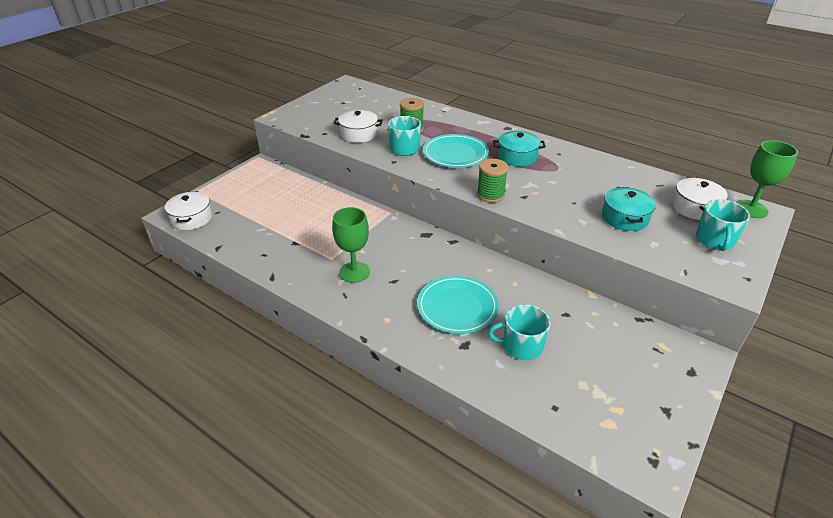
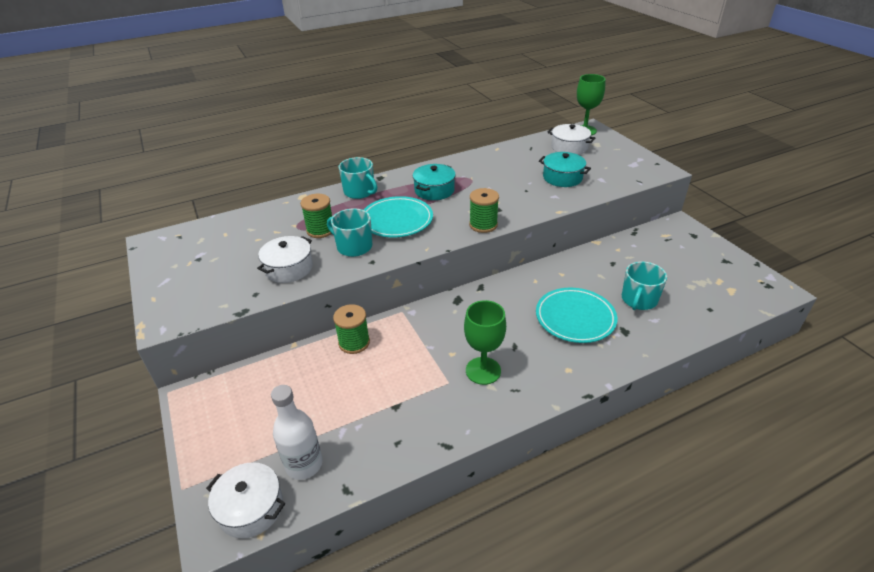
camera: 60 degrees left, 0 degrees up
(229, 224) = (304, 464): none -> white bottle
(342, 204) = (354, 342): none -> green spool
(715, 240) = (611, 156): turquoise mug -> turquoise mug (359, 192)

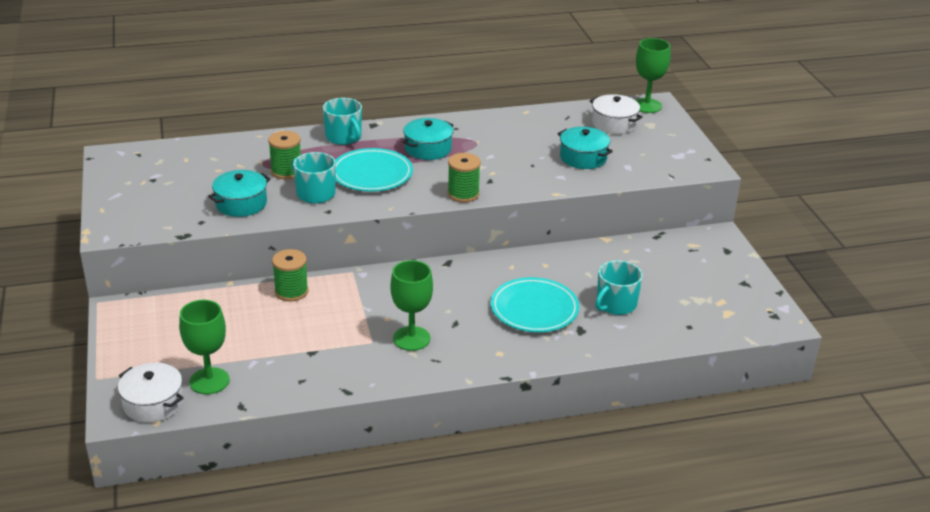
camera: 10 degrees right, 5 degrees down
(289, 268) = (241, 203): white pot -> turquoise pot
(304, 464) = (209, 381): white bottle -> green goblet

